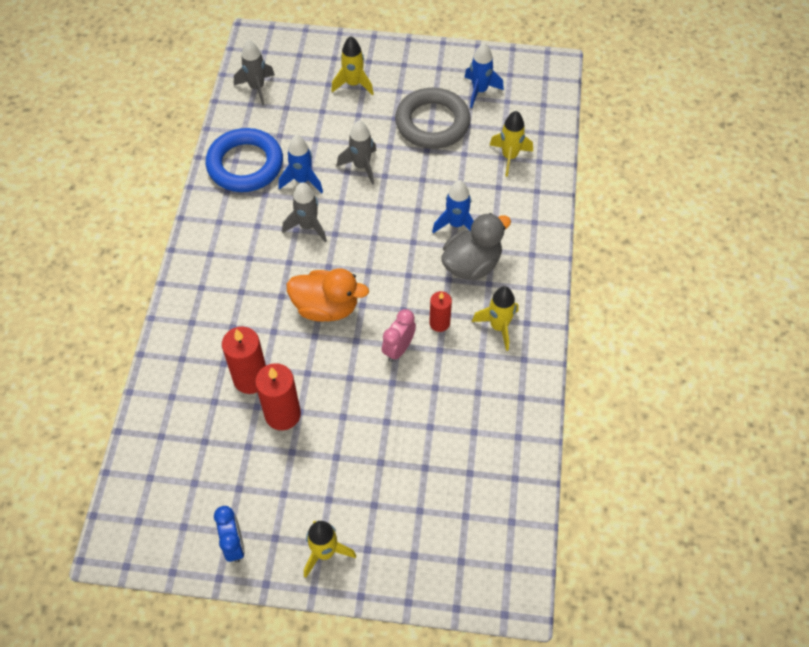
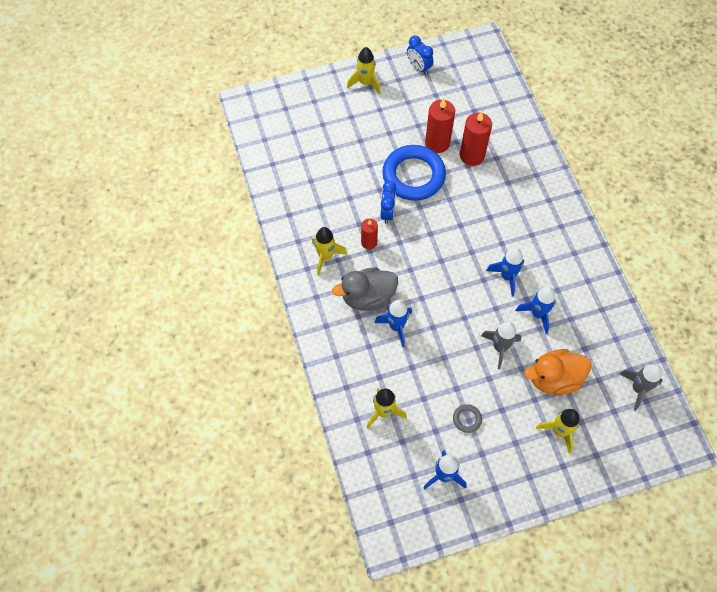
camera: 155 degrees right, 5 degrees up
(245, 164) = (591, 309): blue ring -> blue ring (413, 176)
(308, 226) = (507, 277): grey rocket -> blue rocket
(326, 307) = (454, 221): orange duck -> orange duck (554, 379)
(398, 349) = (387, 213): pink clock -> blue clock
(432, 123) = (467, 419): grey ring -> grey ring, size x0.40
(472, 264) = (368, 297): grey duck -> grey duck turned 45 degrees clockwise

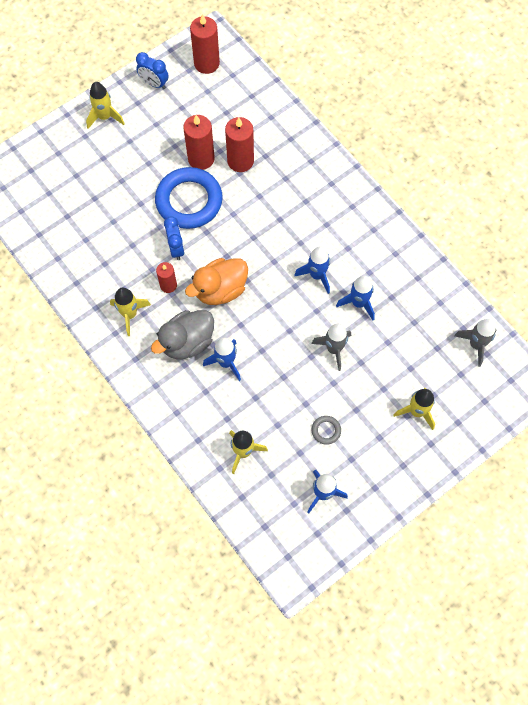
camera: 20 degrees left, 5 degrees up
(471, 64) = (206, 63): none -> red candle
(554, 379) = (395, 362): orange duck -> orange duck (220, 290)

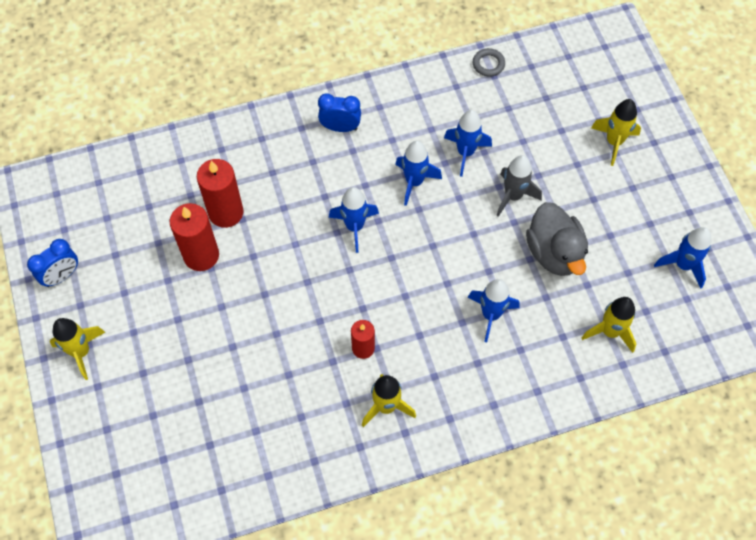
camera: 70 degrees left, 5 degrees down
(176, 248) = (315, 323): blue clock -> blue clock (340, 127)
(187, 342) = (449, 350): grey duck -> grey duck (554, 253)
(189, 201) = (255, 288): blue ring -> none
(206, 63) = (65, 205): red candle -> none
(220, 290) = (393, 291): orange duck -> none
(262, 247) = (354, 227): none -> blue rocket
(326, 430) = (609, 237): grey ring -> grey ring (488, 64)
(476, 344) = (554, 62): grey rocket -> none

